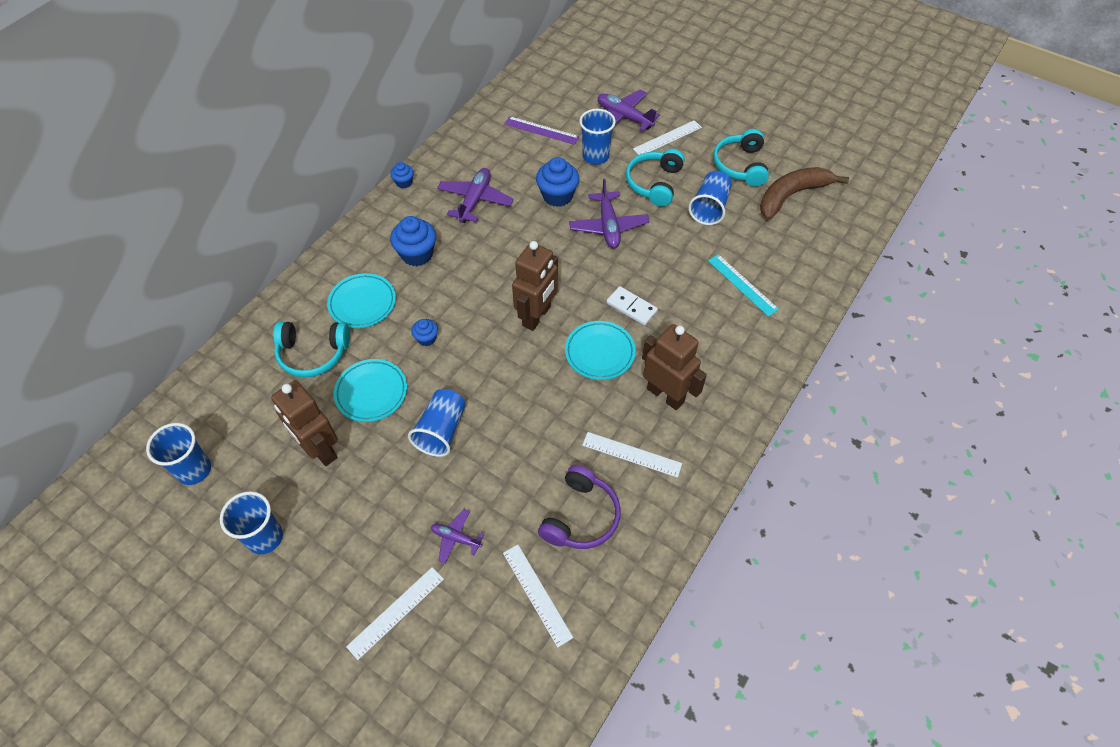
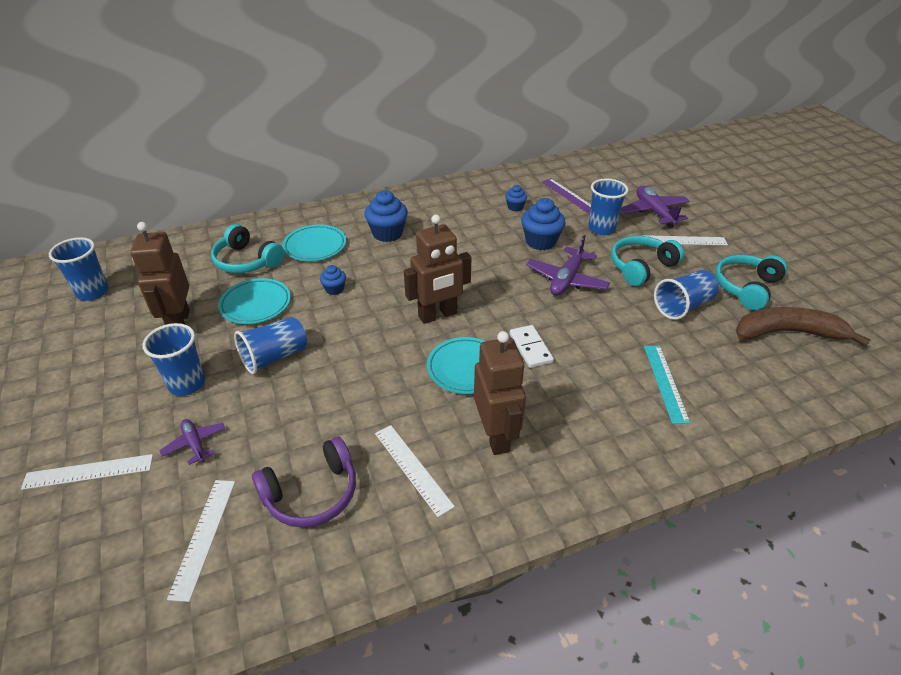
camera: 35 degrees right, 15 degrees down
(265, 537) = (77, 359): blue cup -> blue cup (187, 384)
(404, 182) = (426, 188): blue cupcake -> blue cupcake (515, 207)
(475, 200) = (468, 218): purple plane -> none

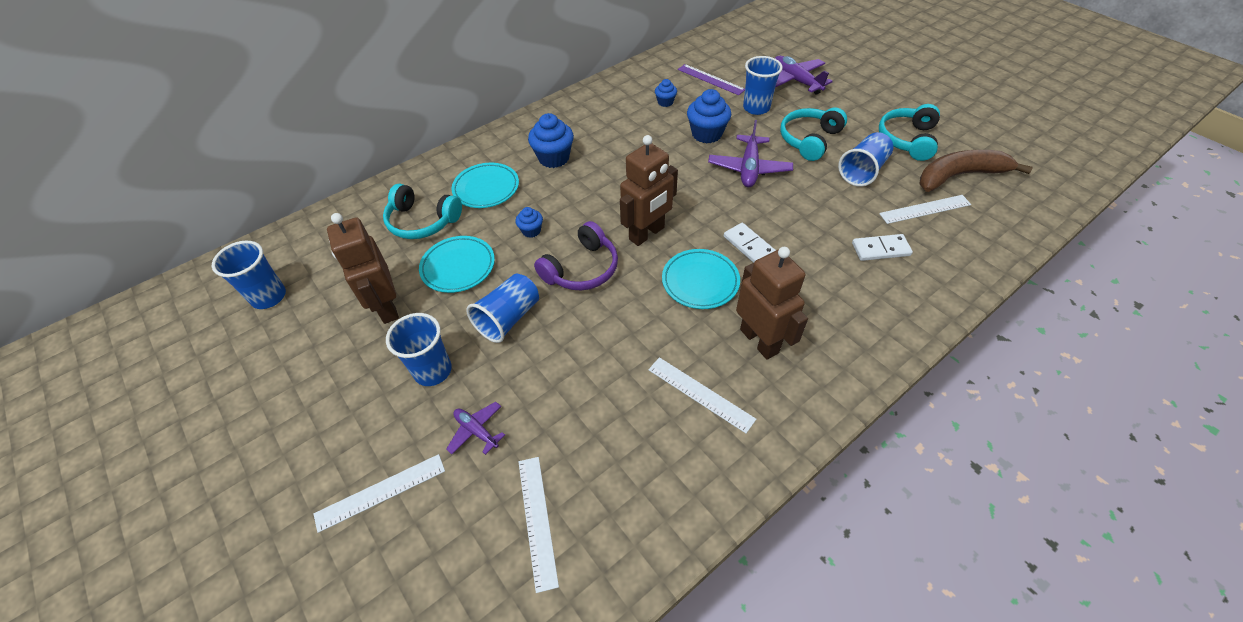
camera: 15 degrees left, 10 degrees up
(312, 493) = (619, 446): purple headphones -> purple headphones (581, 269)
(665, 382) = (880, 249): turquoise ruler -> white domino
(684, 240) = (835, 104): white ruler -> white ruler (925, 209)

